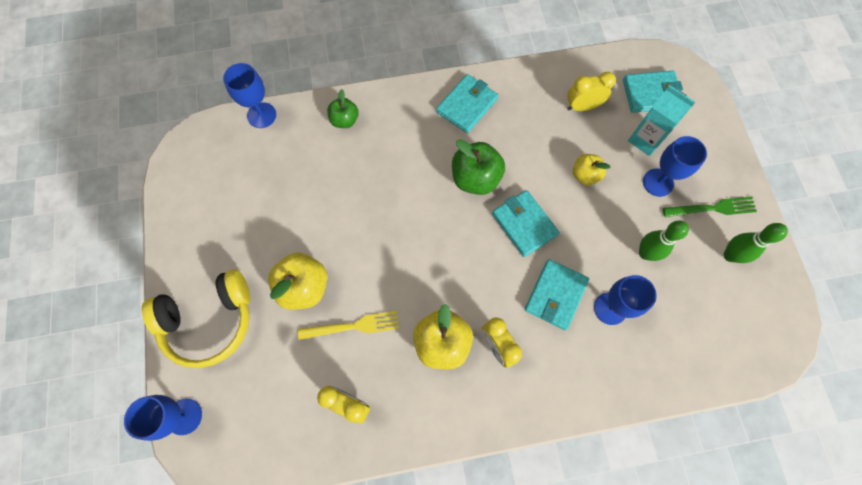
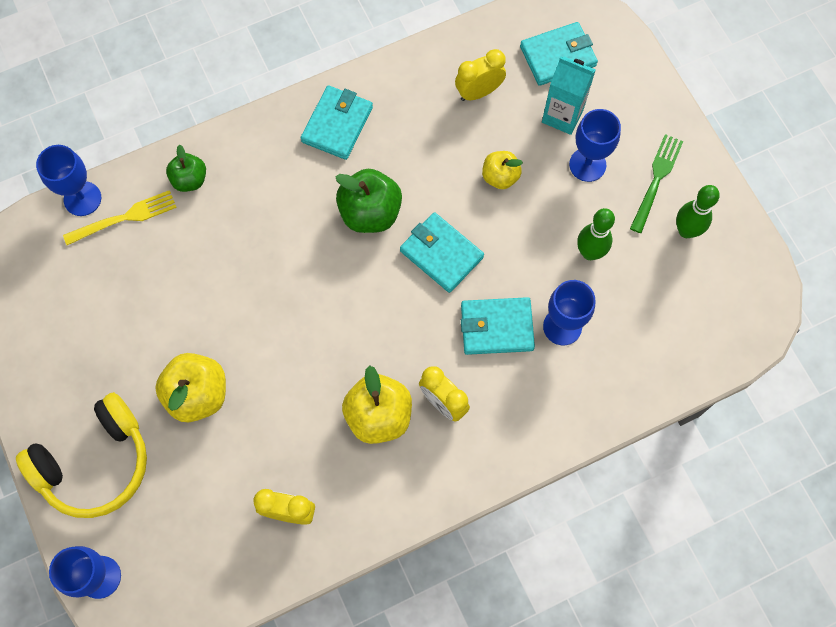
camera: 15 degrees left, 0 degrees up
(353, 326) = (269, 424): yellow fork -> yellow fork (124, 218)
(555, 295) = (496, 327): turquoise wallet -> turquoise wallet turned 75 degrees clockwise
(712, 208) = (656, 180): green fork -> green fork turned 45 degrees counterclockwise

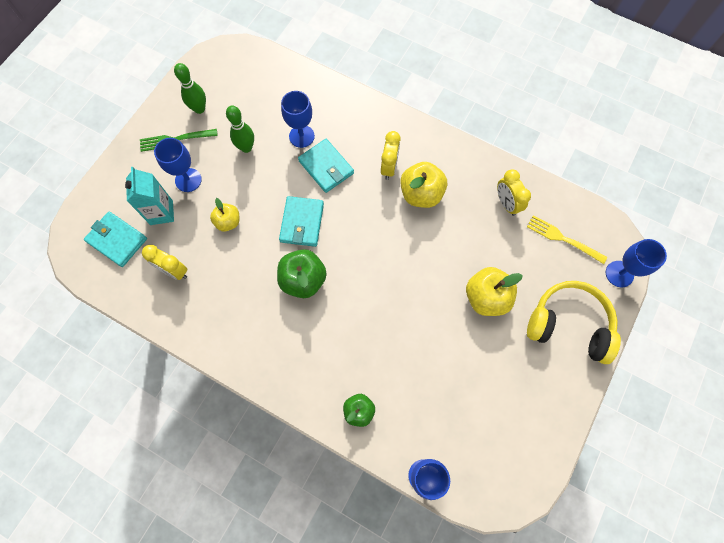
camera: 125 degrees left, 0 degrees up
(124, 218) = (415, 434): yellow fork -> yellow fork (563, 239)
(337, 124) = (254, 343): turquoise wallet -> none

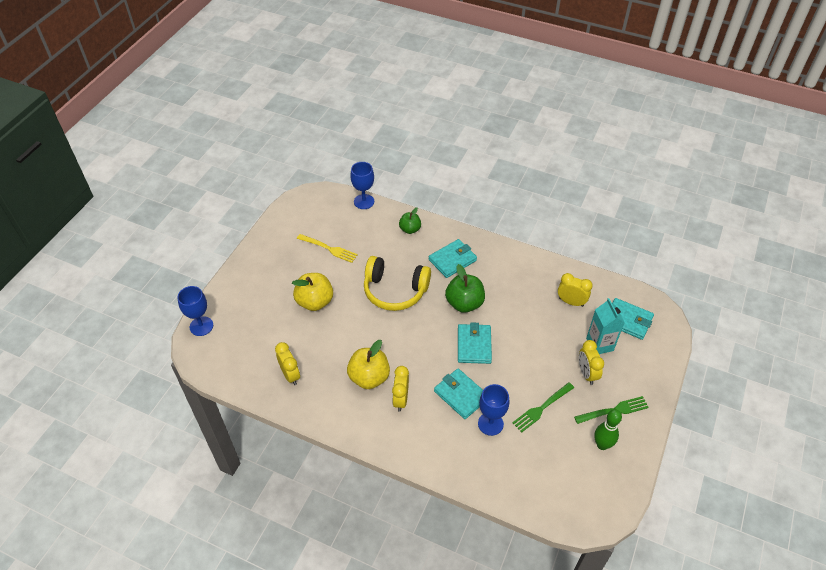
camera: 175 degrees right, 20 degrees down
(188, 180) = (587, 373): blue goblet -> yellow clock
(228, 222) = (538, 341): yellow apple -> none
(246, 147) = (542, 408): green bowling pin -> green fork
(307, 349) = (452, 260): none -> turquoise wallet
(563, 239) = (244, 349): yellow fork -> yellow fork (329, 248)
(569, 324) = (251, 288): yellow headphones -> yellow headphones (395, 291)

